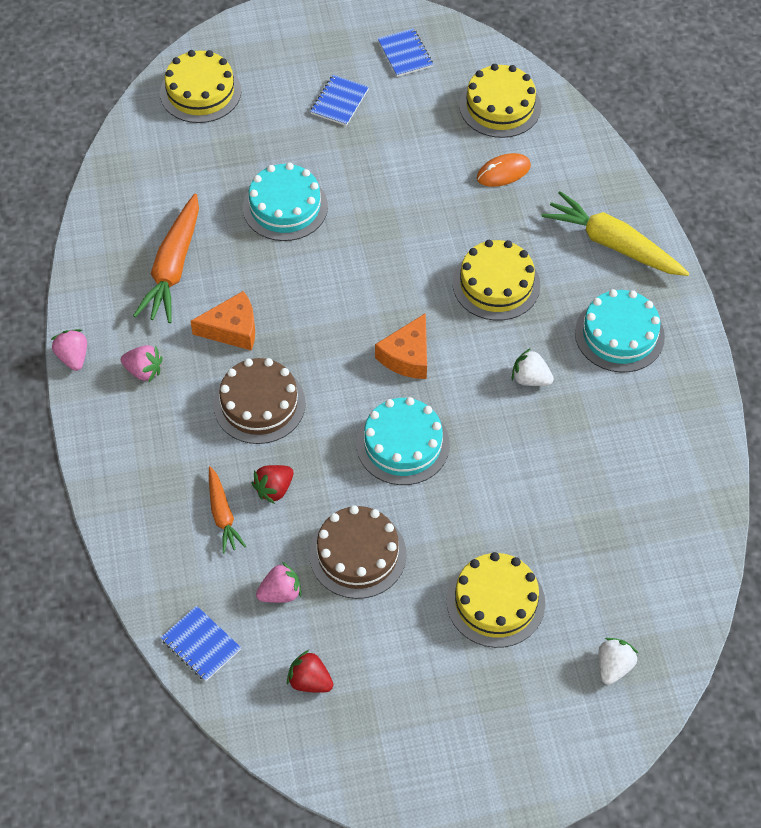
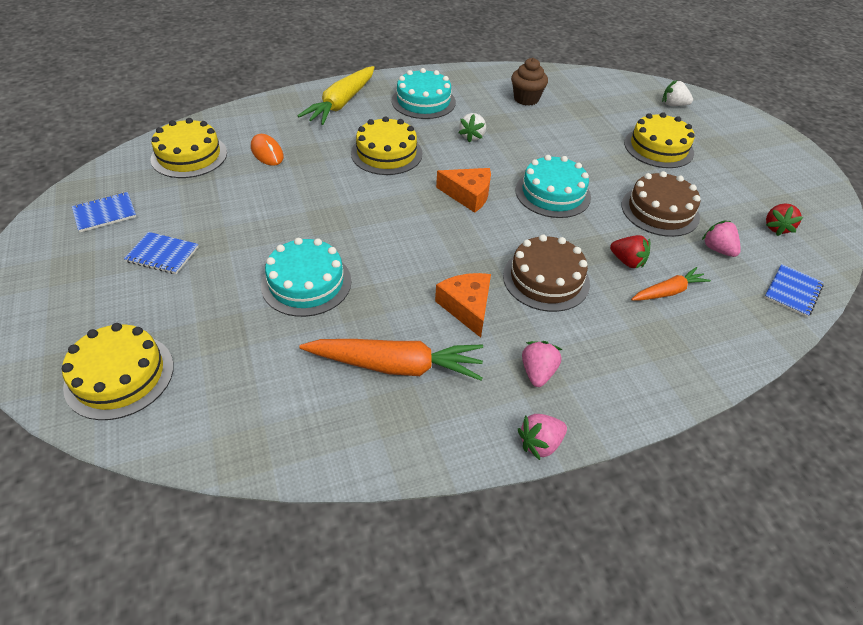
camera: 100 degrees left, 10 degrees down
(628, 462) = (526, 99): none -> brown cupcake

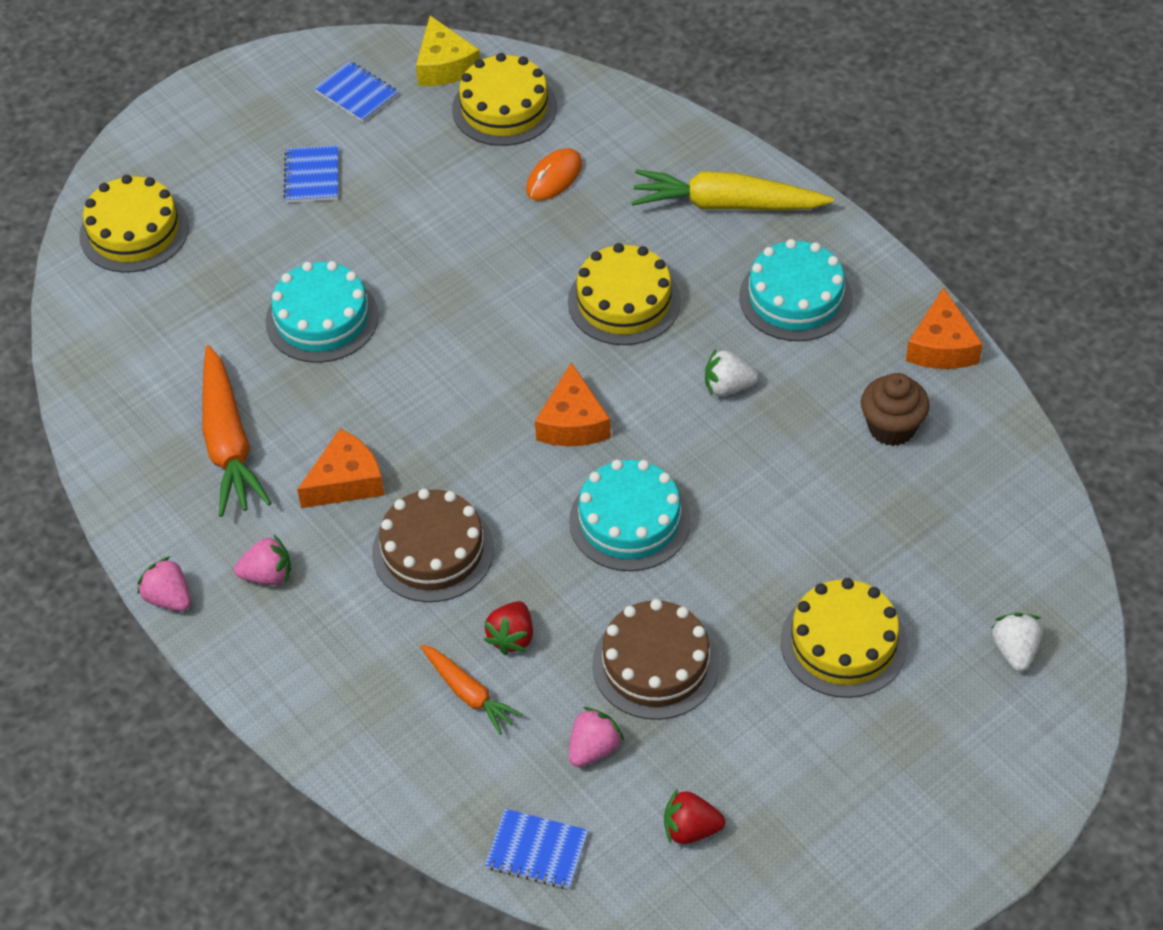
camera: 75 degrees right, 5 degrees up
(124, 169) = (444, 65): none -> yellow cheese
(482, 73) = (941, 346): none -> orange cheese

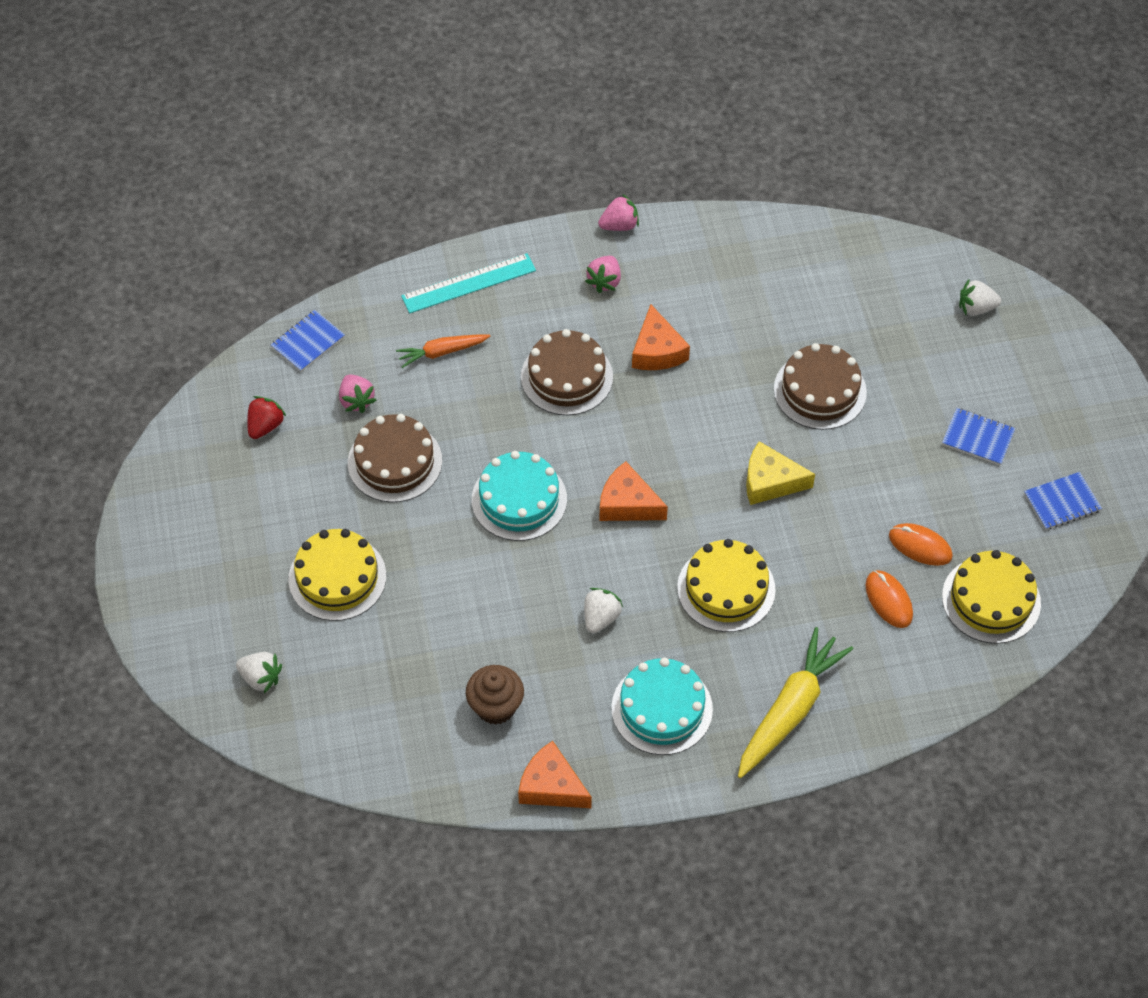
camera: 115 degrees right, 5 degrees up
(134, 231) = (976, 308): yellow cake -> white strawberry
(228, 443) = (732, 298): orange carrot -> none
(322, 318) = (820, 390): turquoise cake -> brown cake
(345, 716) = (469, 283): none -> turquoise ruler
(444, 65) = (1066, 578): yellow cheese -> yellow cheese (770, 482)
(475, 176) = (920, 546): none -> orange mouse
(512, 637) = (468, 392): red strawberry -> none

